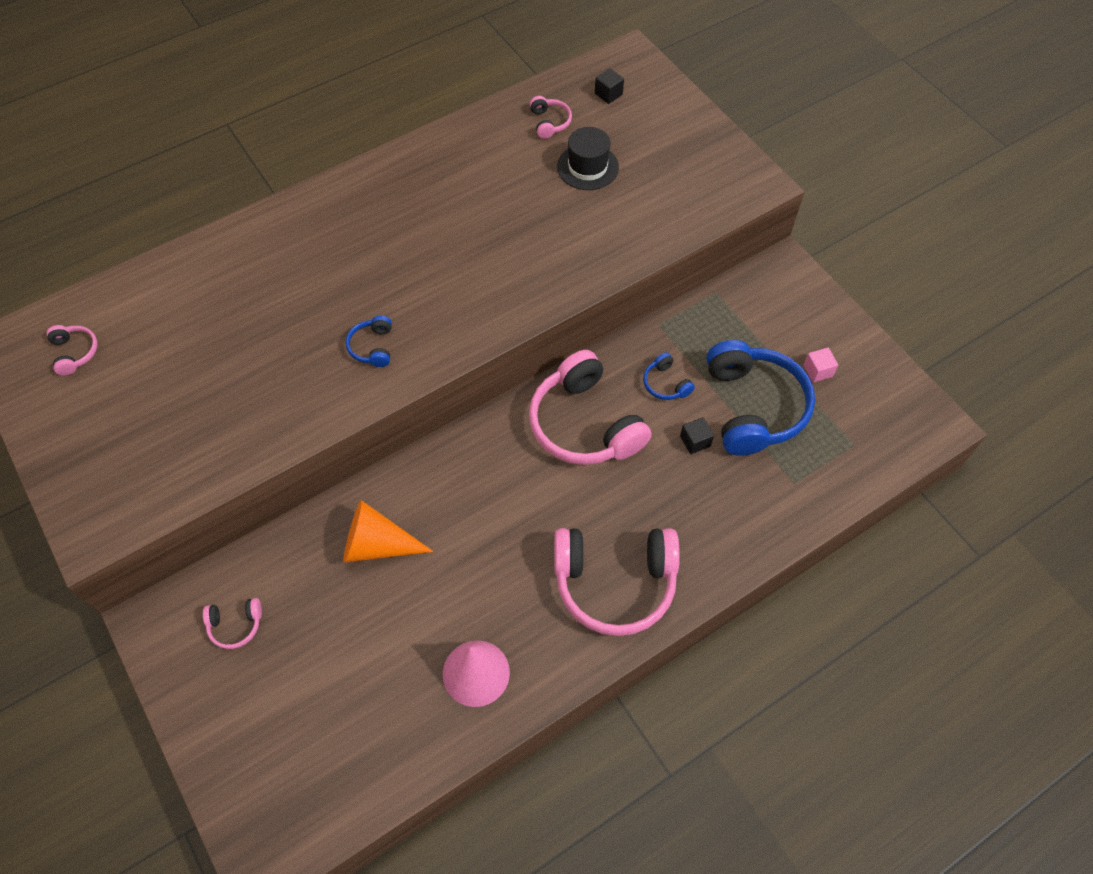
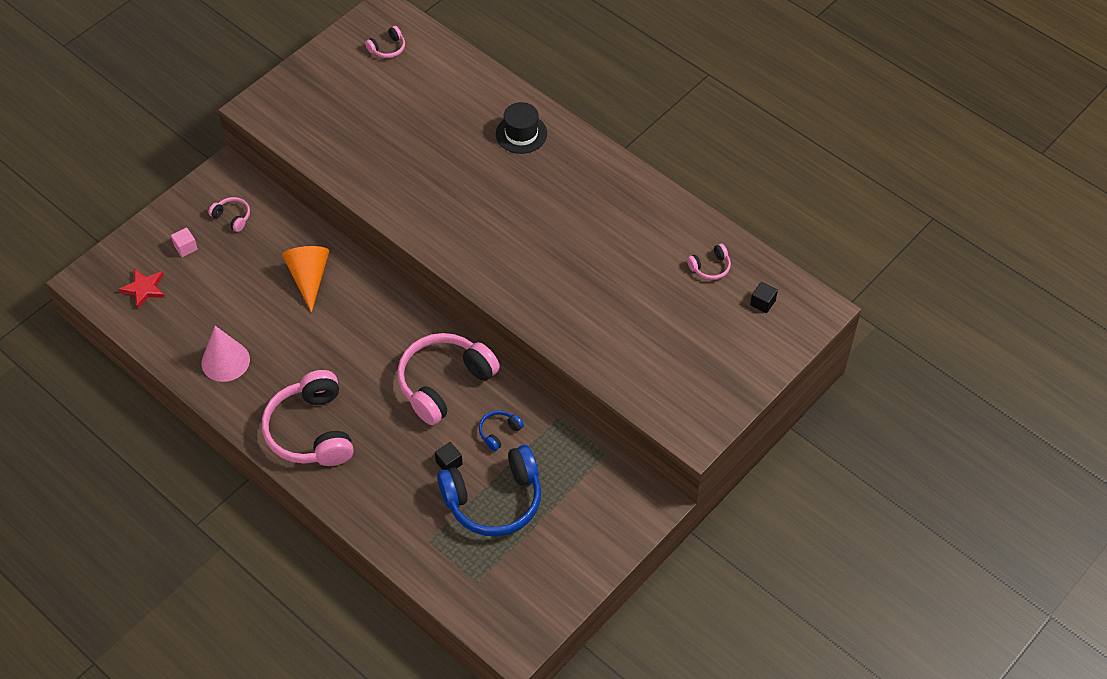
camera: 75 degrees right, 5 degrees down
(235, 625) = (232, 217): pink headphones -> pink headphones turned 150 degrees clockwise
(313, 770) = (144, 289): none -> red star
(372, 347) = (440, 210): blue headphones -> none
(587, 167) = (668, 305): black hat -> black hat (521, 134)
(817, 371) = (546, 545): pink cube -> pink cube (185, 247)

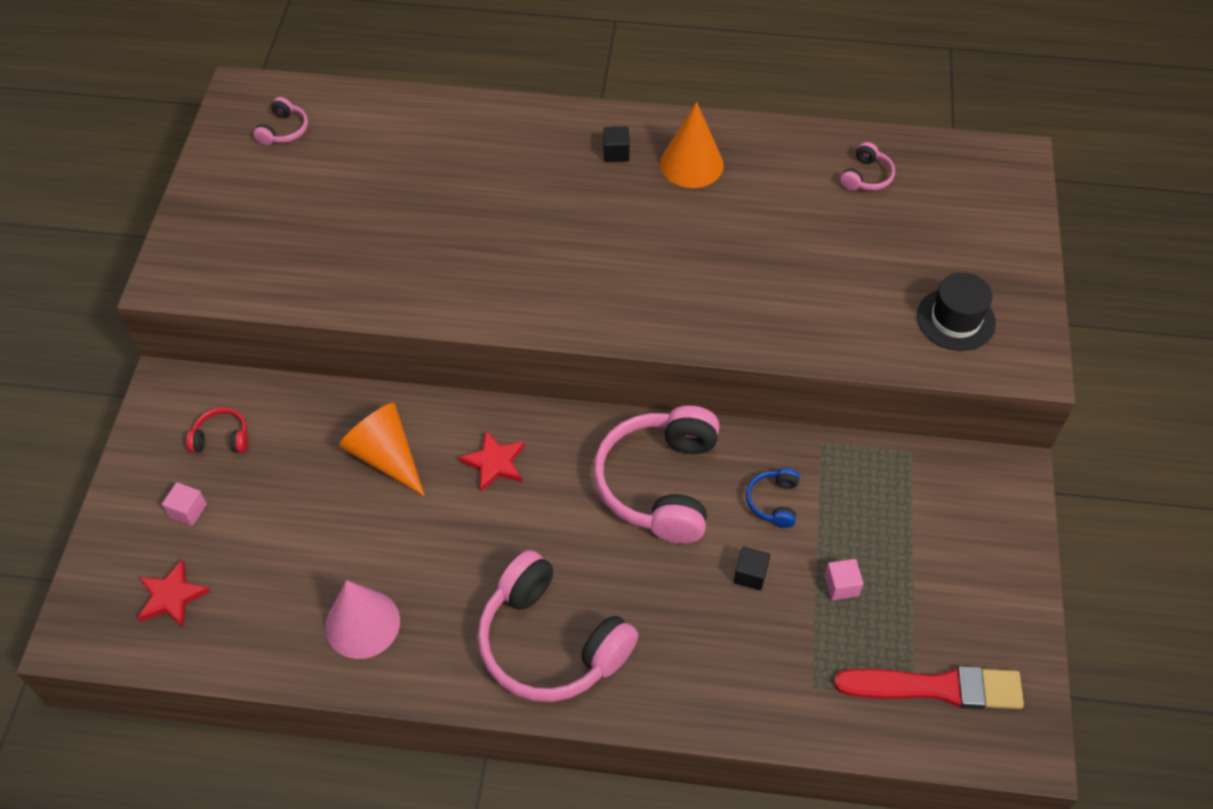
camera: 35 degrees left, 0 degrees up
(232, 217) = (222, 438): pink headphones -> red headphones
(364, 317) = (494, 463): none -> red star
(494, 500) = (841, 585): blue headphones -> pink cube
(494, 585) = (935, 688): none -> red brush
(521, 134) = (529, 145): black hat -> black hat (955, 319)
(608, 199) = (691, 164): none -> orange cone
(762, 303) = (954, 183): black cube -> black cube (616, 153)

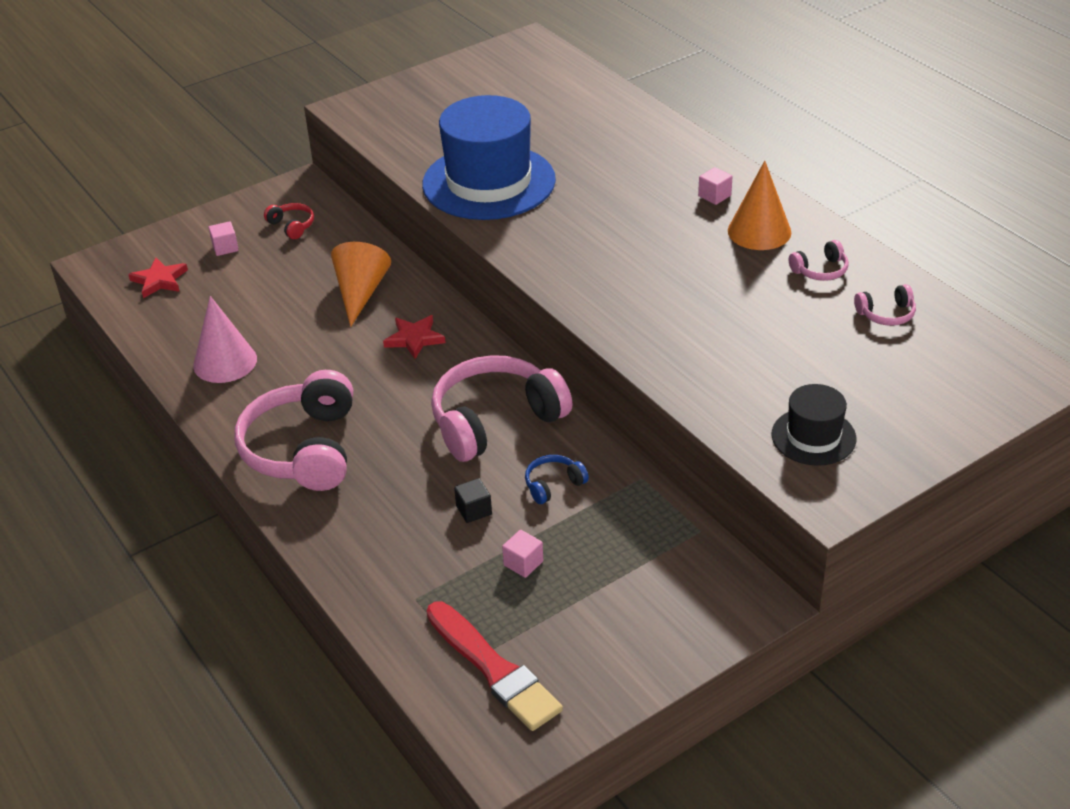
camera: 50 degrees right, 15 degrees down
(284, 130) = (522, 72): pink headphones -> pink headphones (820, 270)
(418, 268) = (489, 182): none -> blue hat
(616, 153) = (714, 196): black cube -> pink cube

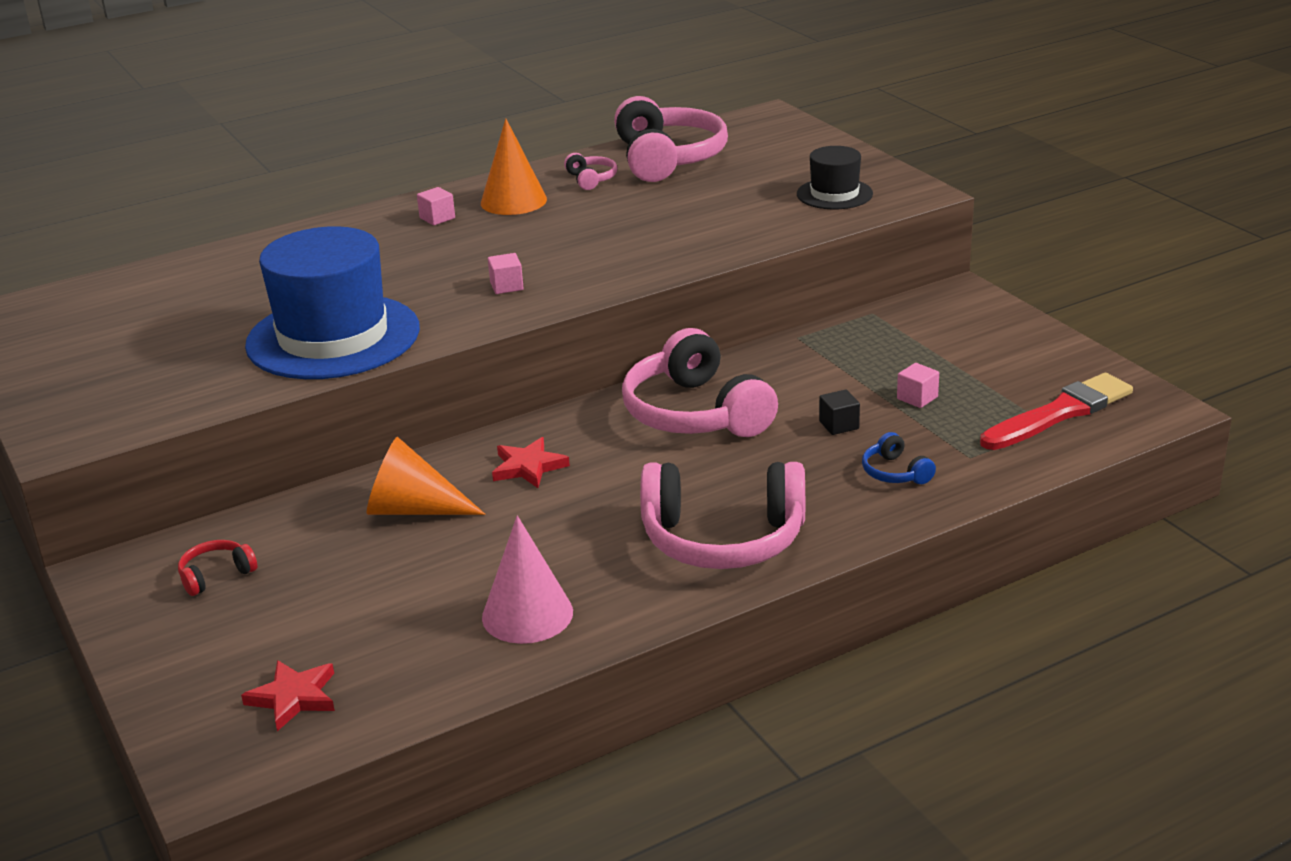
camera: 85 degrees left, 10 degrees down
(225, 248) = (238, 636): pink cube -> pink cube (506, 286)
(553, 485) = (803, 381): blue headphones -> blue headphones (895, 472)
(886, 314) = (668, 159): pink headphones -> pink headphones, size x2.31

